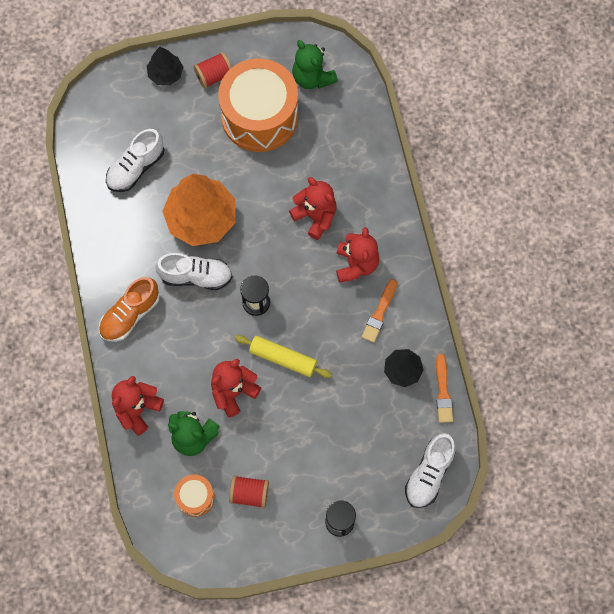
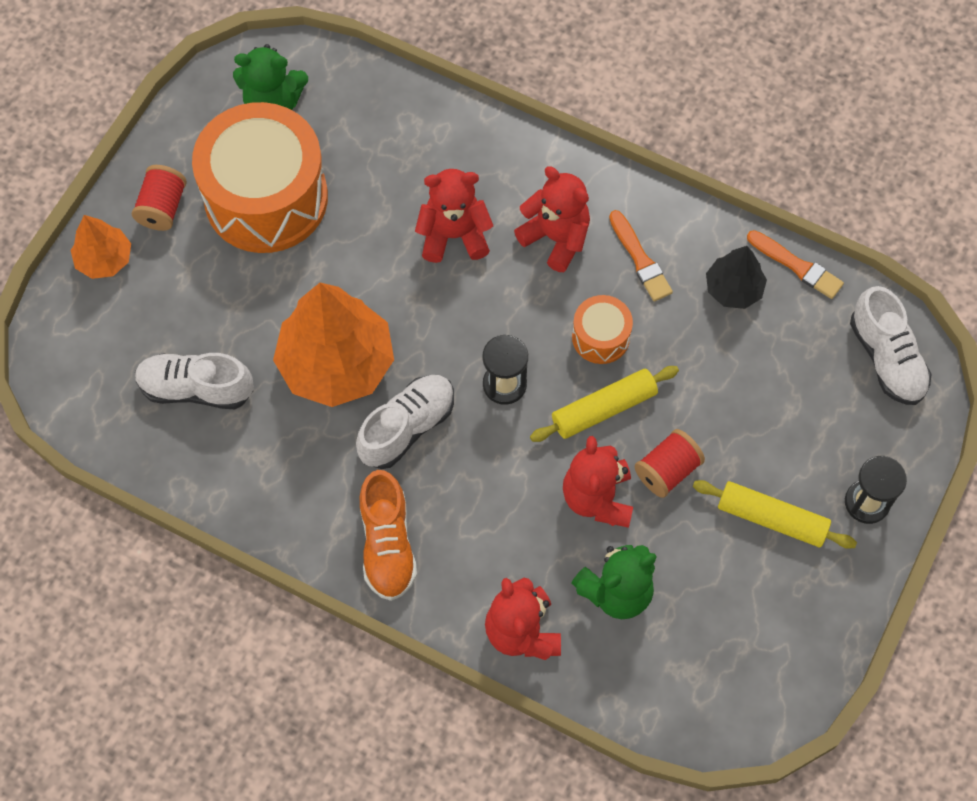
camera: 50 degrees left, 5 degrees down
(136, 168) = (196, 388): white shoe -> white shoe turned 105 degrees clockwise
(165, 74) = (104, 259): black tree -> orange tree
(195, 497) = (698, 648): orange drum -> orange drum (600, 337)
(249, 493) = (746, 580): red spool -> red spool (667, 470)
(292, 482) = (771, 518): none -> yellow rolling pin

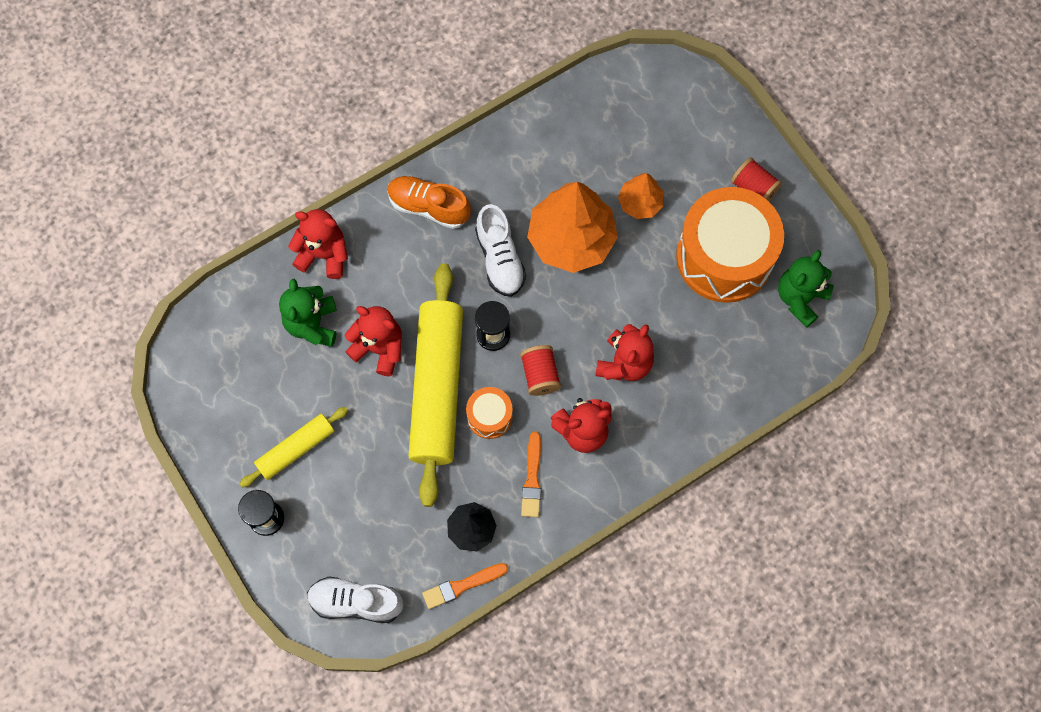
camera: 120 degrees right, 5 degrees up
(104, 259) = (732, 136): orange tree -> orange tree (640, 203)
(196, 388) = (604, 148): white shoe -> none
(604, 409) = (437, 388): yellow rolling pin -> yellow rolling pin, size x1.95
(640, 259) = (532, 478): orange brush -> orange brush turned 90 degrees counterclockwise
(667, 470) = (370, 403): red spool -> red spool (540, 375)

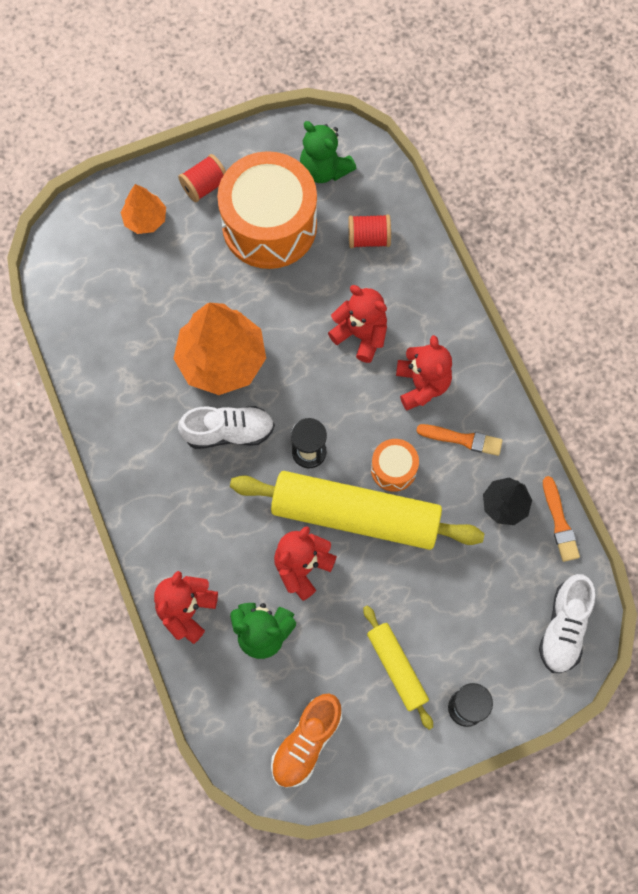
camera: 80 degrees left, 0 degrees up
(429, 207) = (156, 493): orange shoe -> orange shoe (306, 742)
(540, 375) = (358, 414): red spool -> red spool (368, 238)
(640, 203) = (197, 289): orange tree -> orange tree (145, 219)

